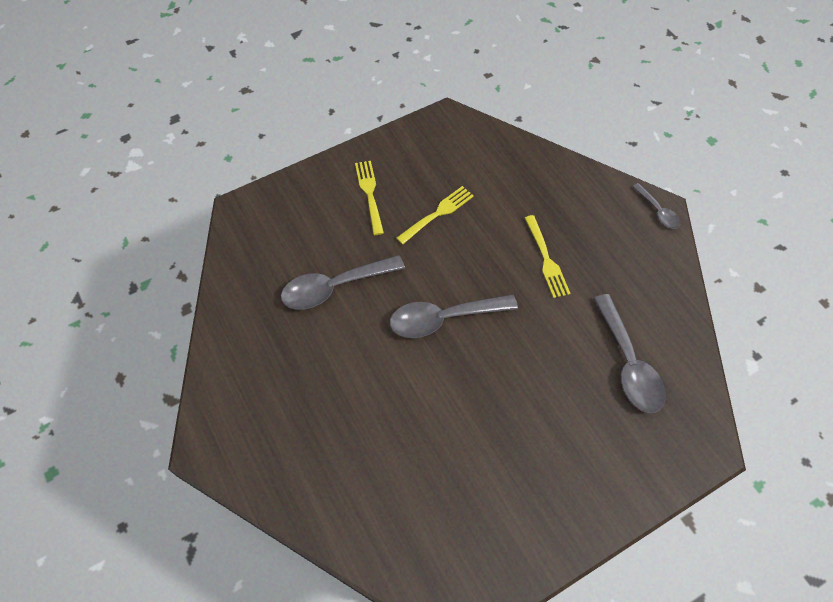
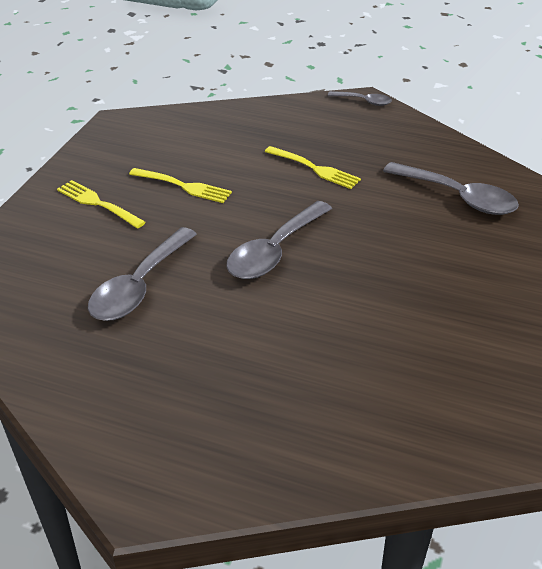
camera: 40 degrees left, 20 degrees down
(437, 214) = (182, 186): yellow fork -> yellow fork turned 105 degrees clockwise

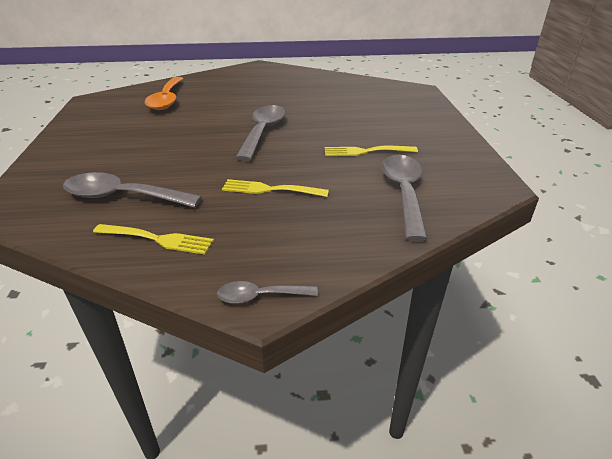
camera: 155 degrees right, 5 degrees down
(98, 203) = (408, 129): yellow fork -> yellow fork (156, 239)
(139, 286) = (327, 104): grey spoon -> grey spoon (403, 193)
(392, 389) = (167, 99): none -> orange spoon

